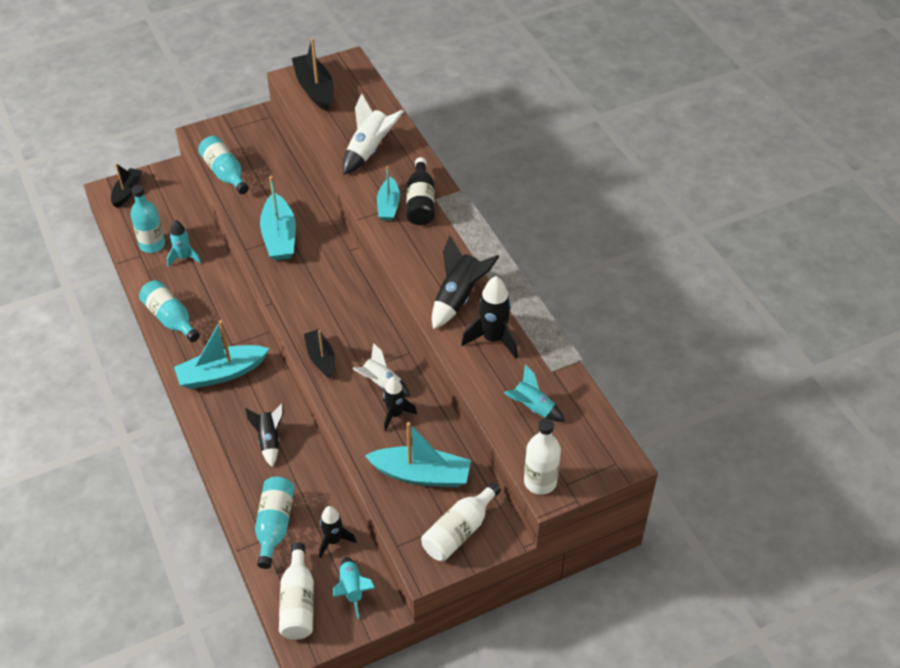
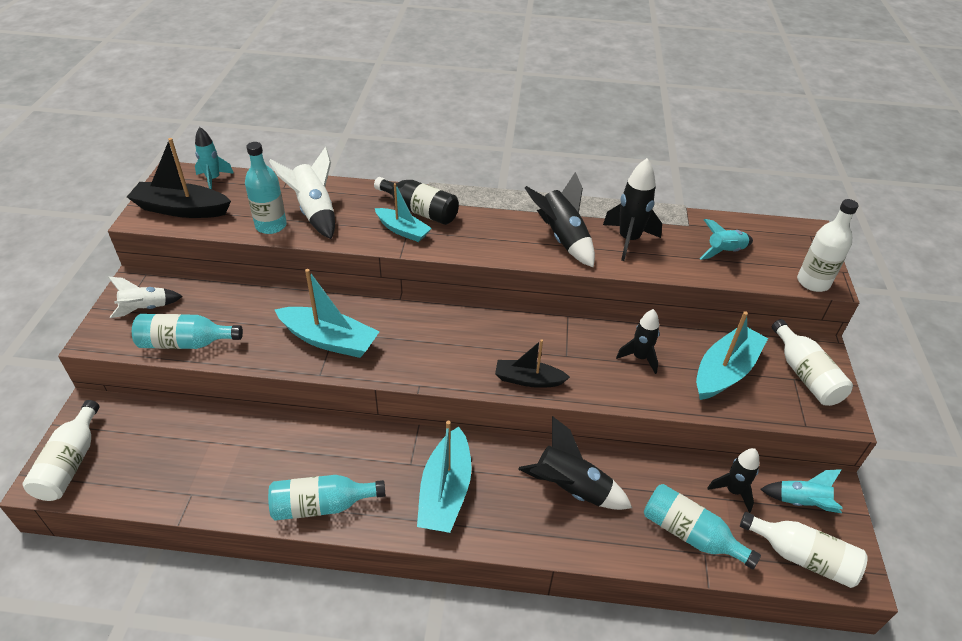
camera: 60 degrees left, 5 degrees down
(127, 191) = (70, 463): black boat -> white bottle
(152, 245) = (187, 474): turquoise bottle -> turquoise bottle (271, 226)
(184, 257) = (239, 452): turquoise rocket -> turquoise rocket (213, 179)
(269, 440) = (570, 489): black rocket -> black rocket, size x1.51
(381, 383) = (594, 350): white rocket -> white rocket (145, 309)

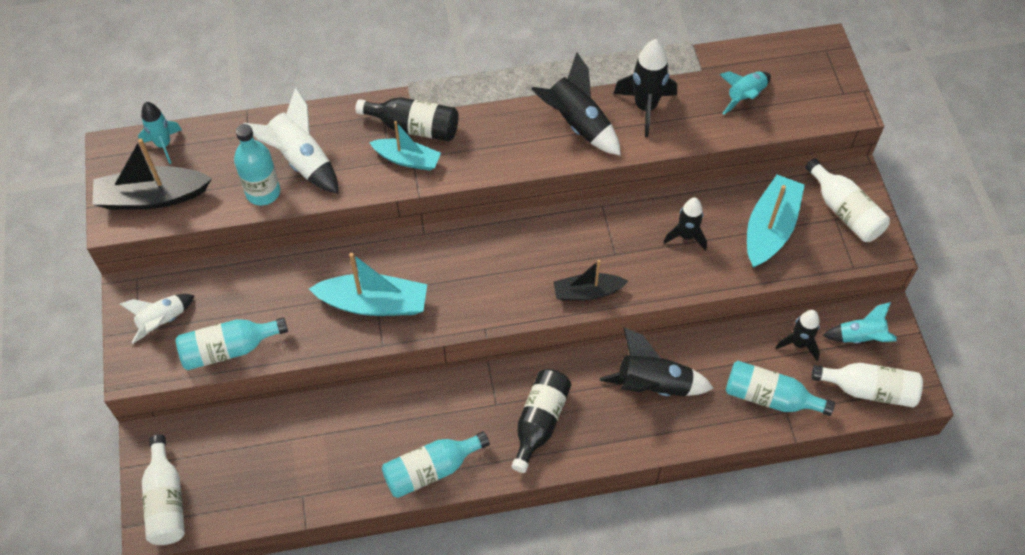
camera: 15 degrees left, 15 degrees up
(445, 491) = (539, 422): turquoise boat -> black bottle
(813, 282) = (837, 113): white bottle -> none

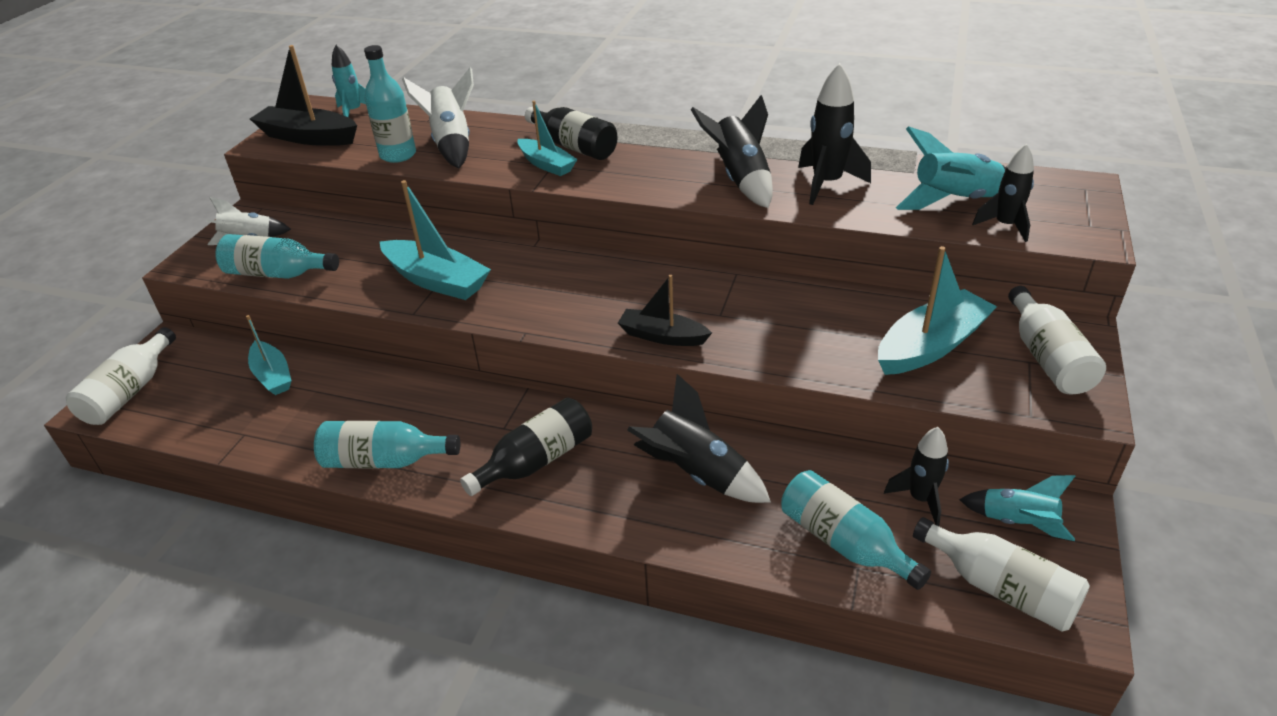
camera: 30 degrees right, 20 degrees down
(275, 435) = (273, 376): none -> turquoise boat
(686, 236) = (817, 323): black rocket -> black rocket (1005, 226)
(745, 97) = (954, 201): turquoise rocket -> turquoise rocket, size x1.51

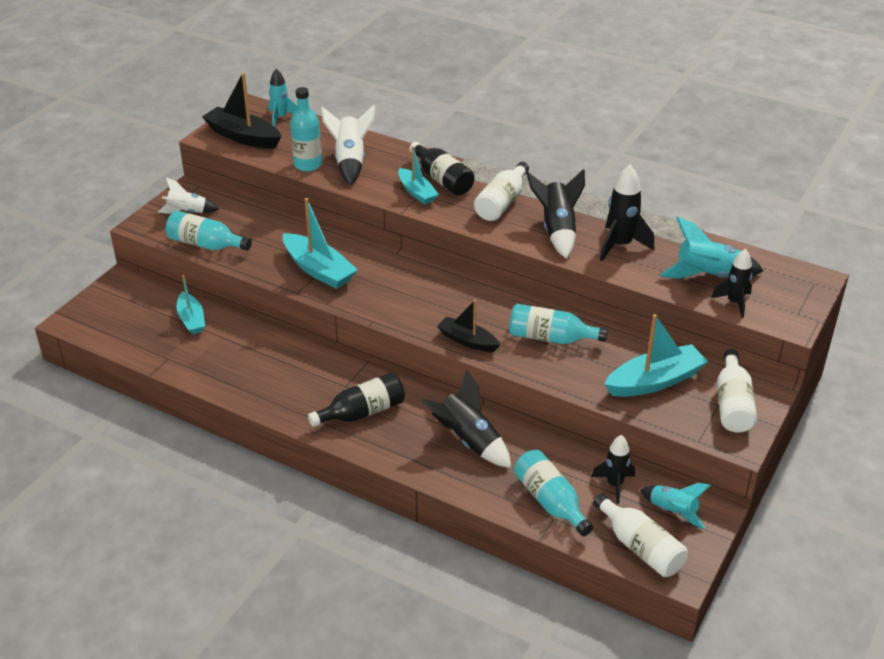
camera: 10 degrees right, 0 degrees up
(130, 391) = (92, 314): white bottle -> white bottle (502, 203)
(384, 460) = (260, 394): turquoise bottle -> turquoise bottle (550, 338)

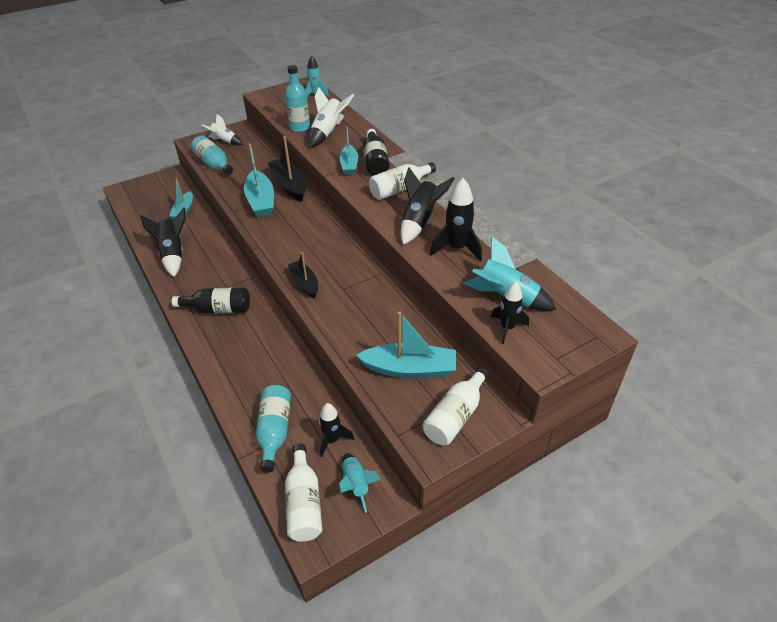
camera: 30 degrees right, 5 degrees up
(243, 137) = (280, 100): black boat -> black boat (289, 185)
(468, 441) = (264, 358): black rocket -> black rocket (173, 254)
(550, 338) = (364, 303): turquoise bottle -> none

